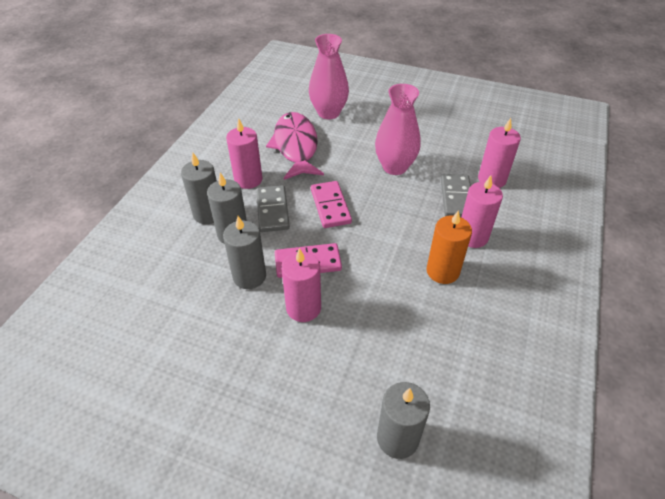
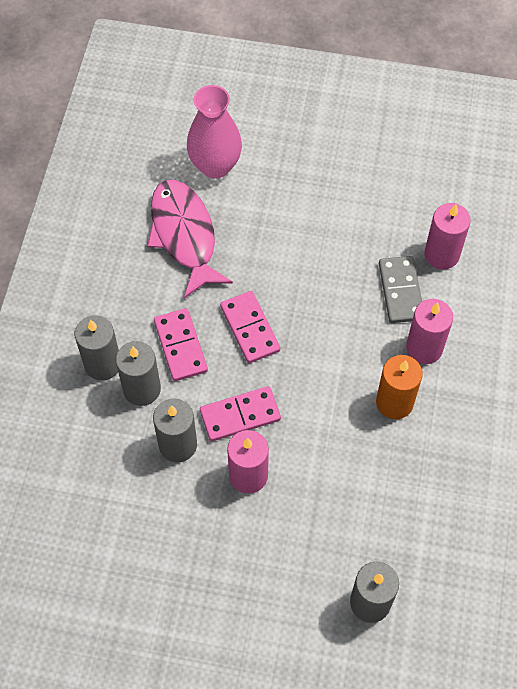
camera: 10 degrees left, 15 degrees up
(248, 180) = (137, 302): pink candle -> none
(272, 210) = (180, 346): grey domino -> pink domino
(395, 167) = (319, 252): pink vase -> none

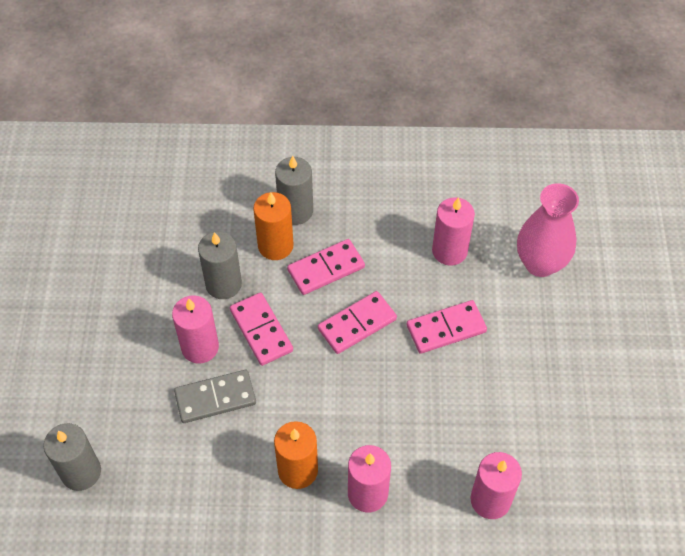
camera: 80 degrees right, 5 degrees down
(142, 389) = (275, 246): grey candle -> orange candle
(184, 235) = (449, 251): pink fish -> pink candle
(269, 255) = (446, 329): none -> pink domino
(400, 291) = (432, 461): grey domino -> grey domino (215, 398)

